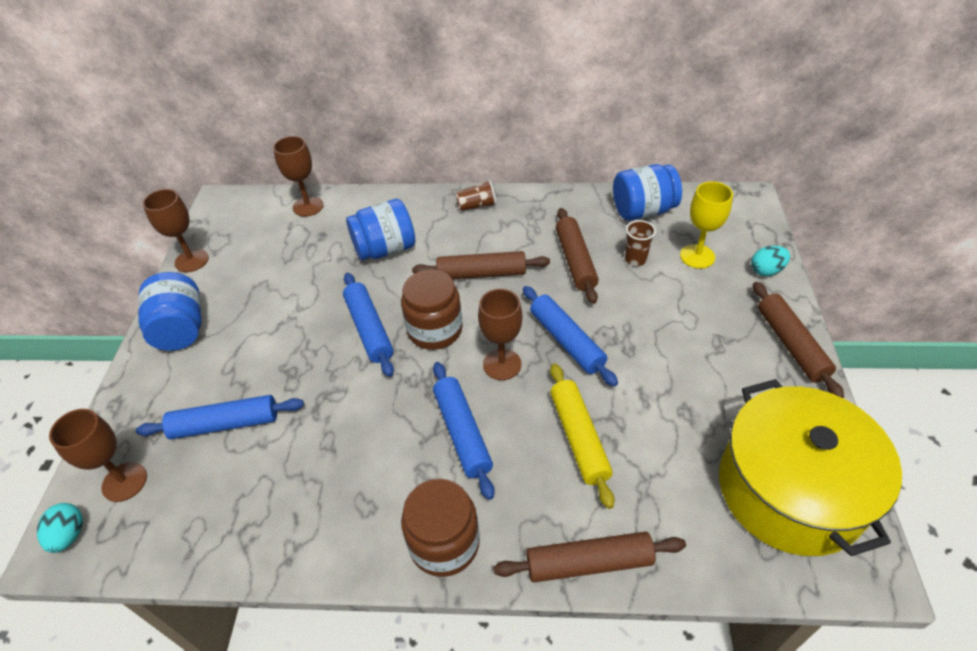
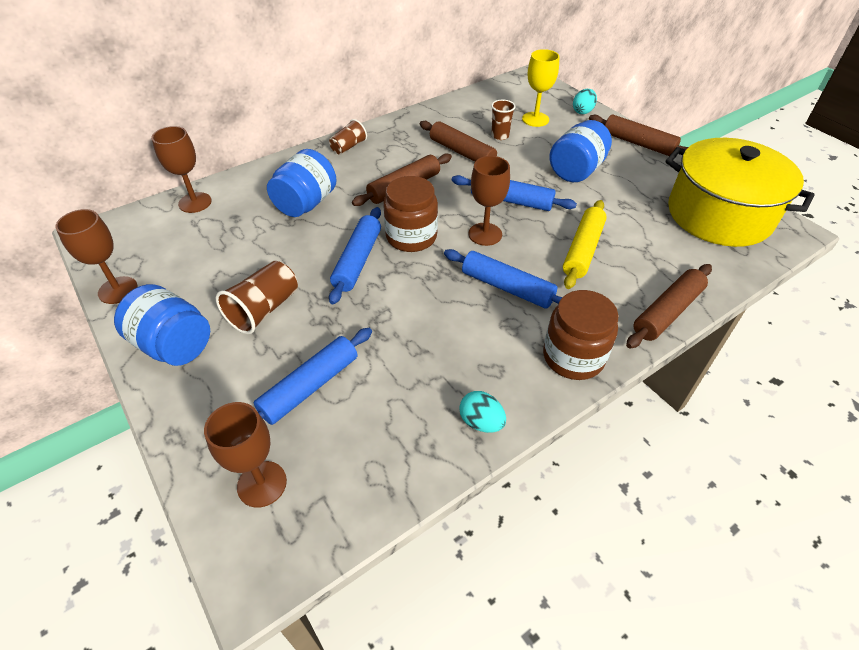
camera: 40 degrees left, 0 degrees up
(69, 535) = (255, 558): turquoise egg -> turquoise egg (481, 422)
(261, 334) = (264, 309): none -> brown cup
(369, 329) = (357, 260): blue rolling pin -> blue rolling pin turned 75 degrees clockwise
(578, 437) = (582, 250): yellow rolling pin -> yellow rolling pin turned 75 degrees clockwise
(643, 211) = (472, 107): blue jar -> blue jar (576, 170)

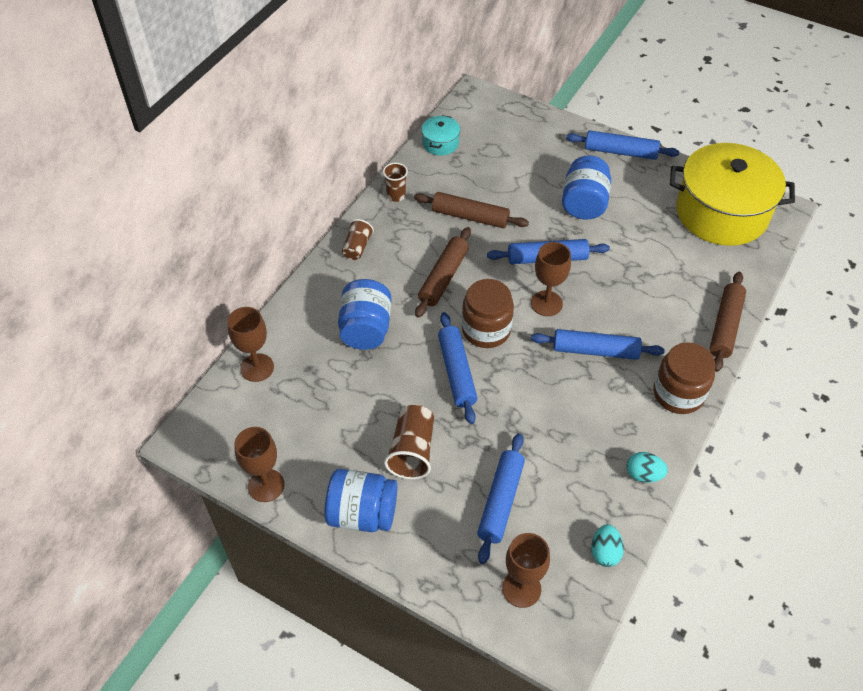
camera: 25 degrees left, 5 degrees up
(474, 99) = (440, 143): none -> turquoise pot
(500, 136) = (493, 184): brown cup -> brown cup (396, 196)
(535, 119) = (513, 151): yellow goblet -> none
(582, 111) = (551, 126): turquoise egg -> turquoise egg (605, 552)
(582, 250) = (634, 290): yellow rolling pin -> none
(638, 143) = (620, 152): brown rolling pin -> blue rolling pin

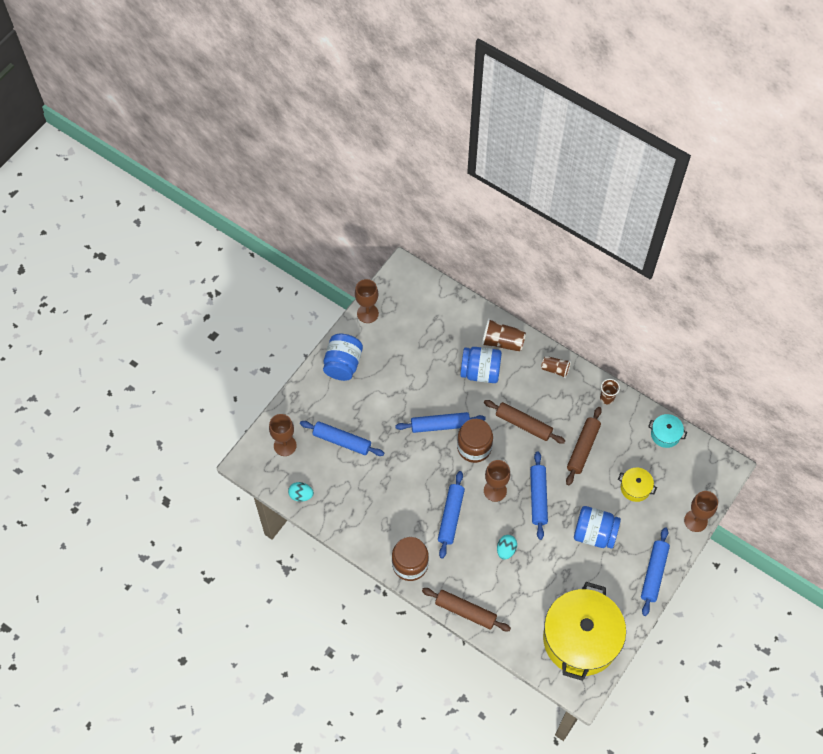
camera: 95 degrees right, 10 degrees up
(257, 367) = (453, 307): brown goblet -> brown goblet (695, 520)
(412, 451) = (382, 394): brown cup -> brown cup (502, 342)
(515, 168) = (635, 488): none -> yellow pot
(643, 474) = (350, 528): turquoise egg -> turquoise egg (506, 550)

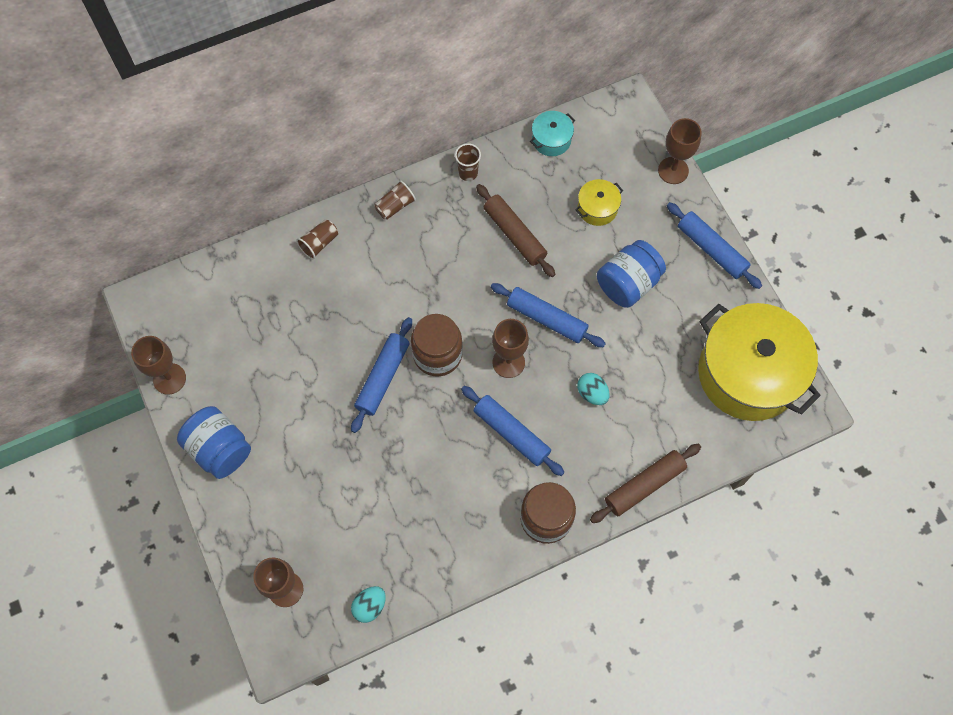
camera: 60 degrees left, 5 degrees up
(342, 441) = (327, 510): blue rolling pin -> none
(480, 372) = (342, 290): blue jar -> none
(502, 342) = (319, 243): brown cup -> brown cup, size x0.65
(523, 424) = (443, 281): brown rolling pin -> none

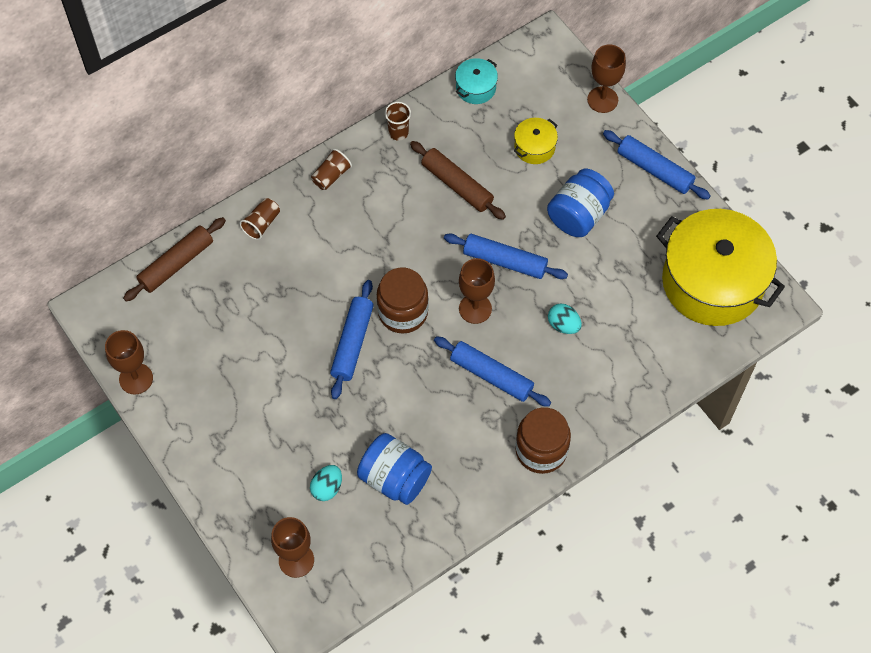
camera: 10 degrees left, 5 degrees down
(219, 449) = (202, 438): blue jar -> blue jar (394, 478)
(370, 606) = (383, 562): turquoise egg -> turquoise egg (327, 488)
(644, 485) = (631, 403): brown rolling pin -> brown rolling pin (176, 263)

